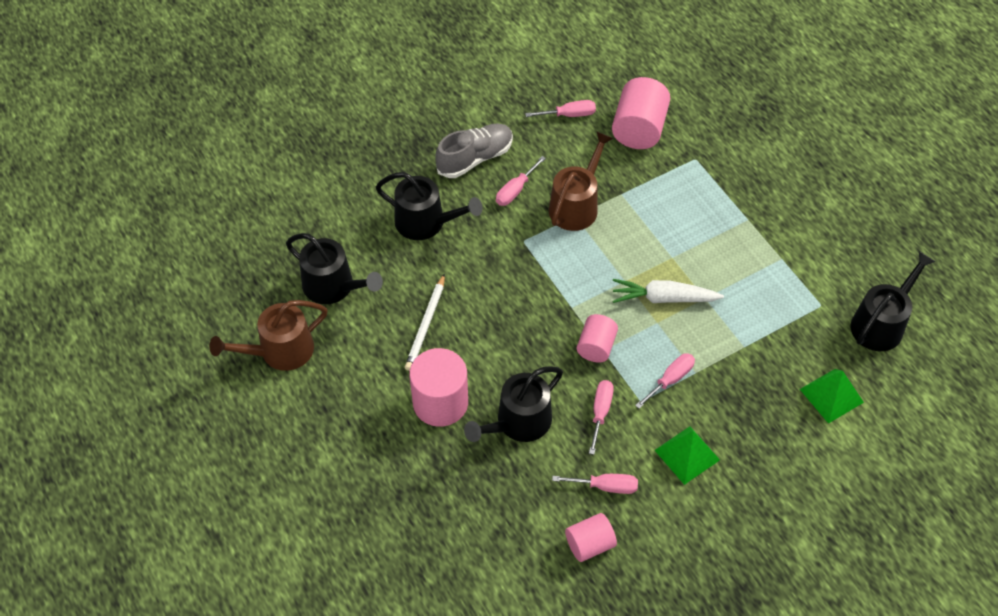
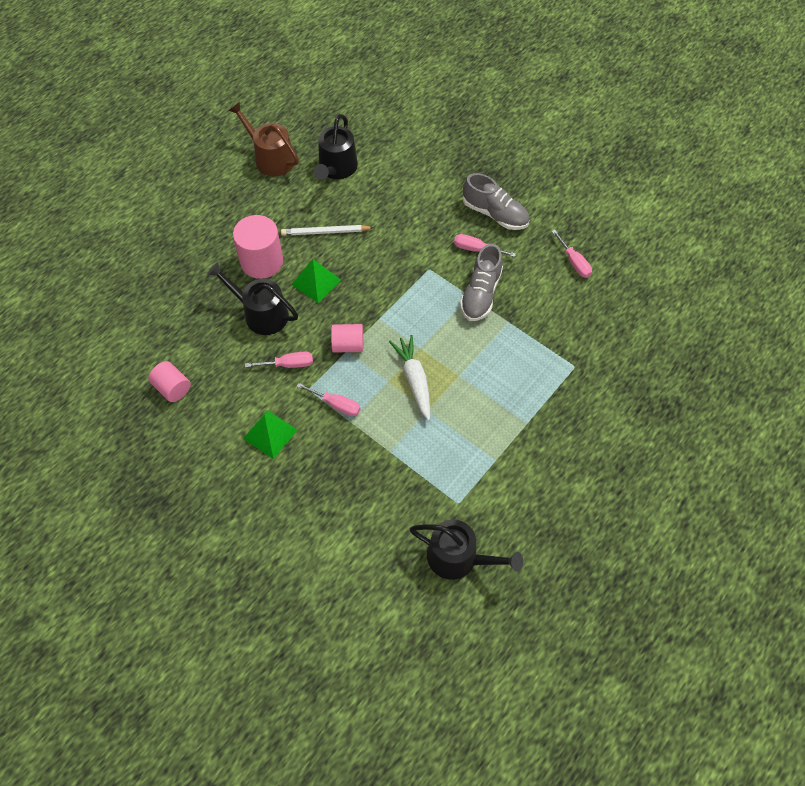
camera: 70 degrees right, 5 degrees up
(426, 222) = (418, 203): black watering can -> none
(576, 205) = (481, 294): brown watering can -> grey shoe
(605, 486) = (224, 385): pink screwdriver -> none
(638, 129) = (585, 316): pink cylinder -> none
(831, 395) = (365, 531): green pyramid -> green pyramid (316, 282)

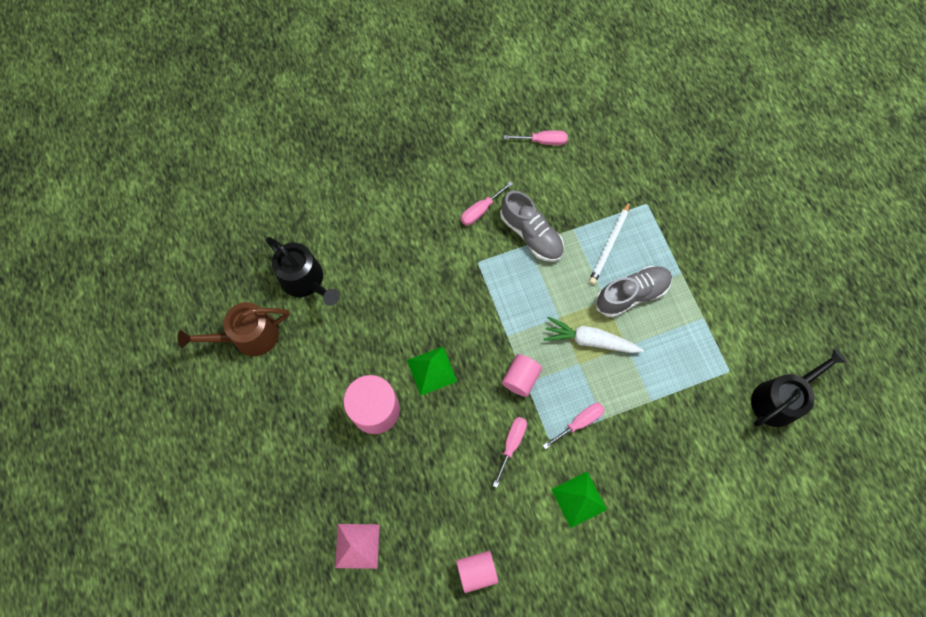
camera: 60 degrees left, 10 degrees up
(151, 301) = (357, 545): none -> pink pyramid
(261, 314) = (439, 441): black watering can -> none
(325, 232) = (377, 331): white pencil -> white pencil (609, 244)
(495, 214) = (451, 172): grey shoe -> grey shoe (631, 294)

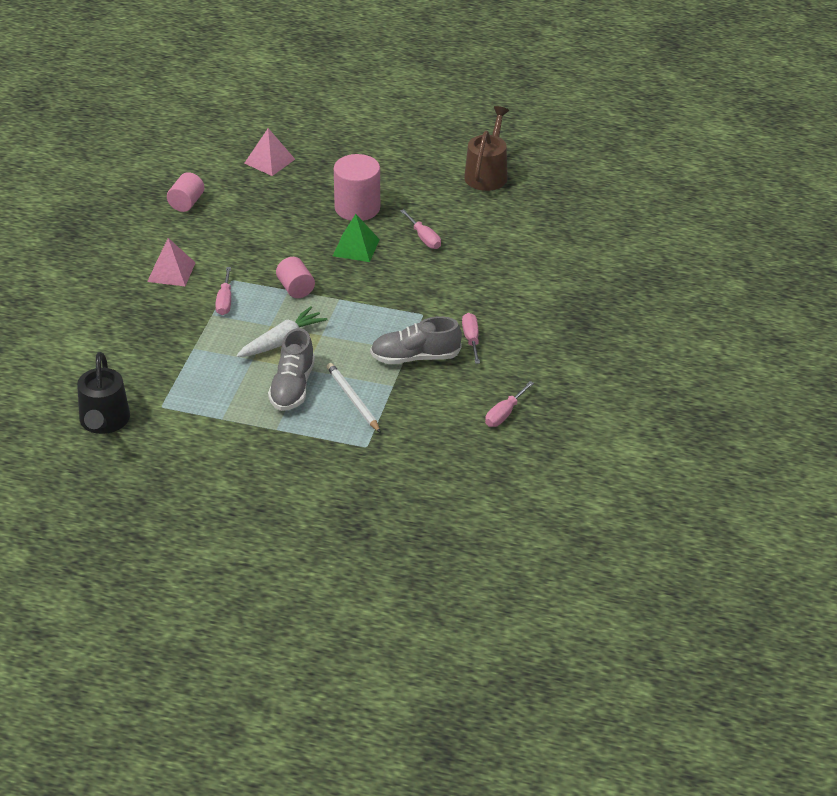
camera: 125 degrees right, 30 degrees down
(305, 280) = (507, 218): black watering can -> none
(511, 444) = (251, 260): pink screwdriver -> pink screwdriver (424, 238)
(579, 499) = (171, 272): green pyramid -> pink pyramid

